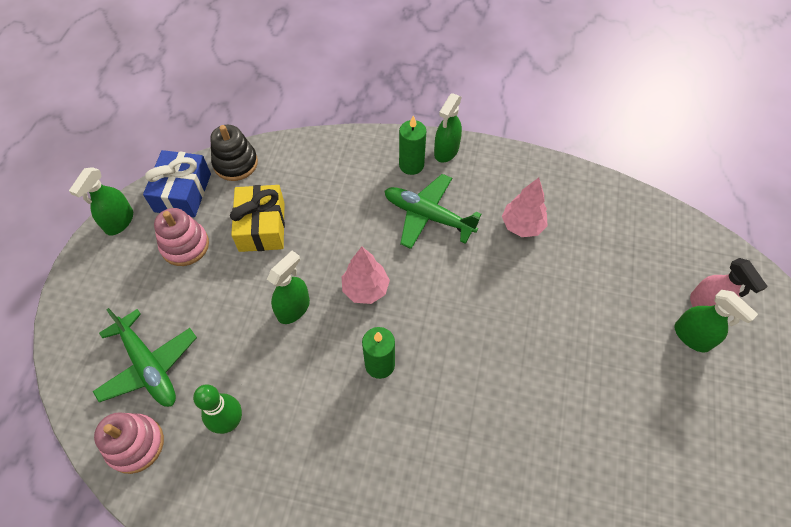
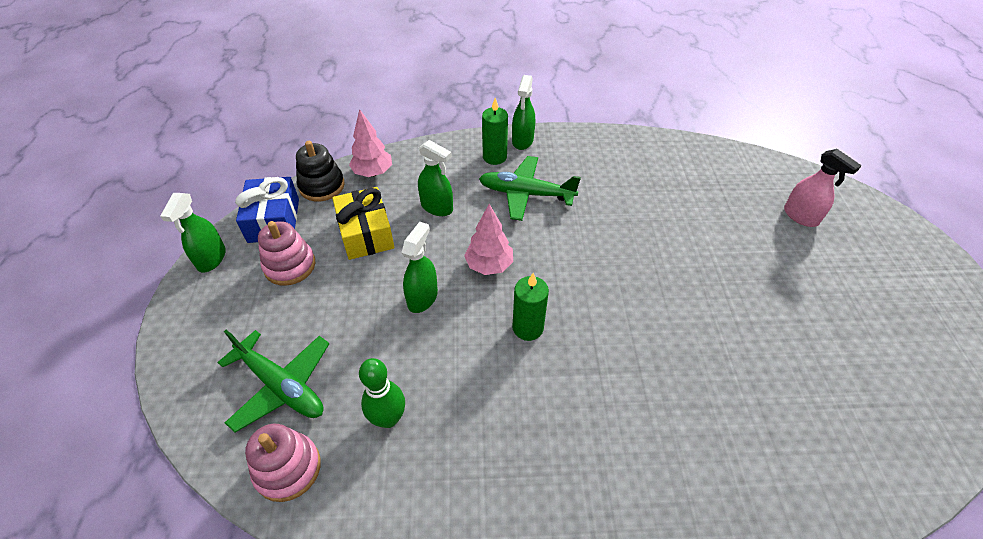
camera: 15 degrees left, 10 degrees down
(522, 226) = (615, 185): pink tree -> pink tree (373, 173)
(692, 337) = (801, 241): green spray bottle -> green spray bottle (437, 207)

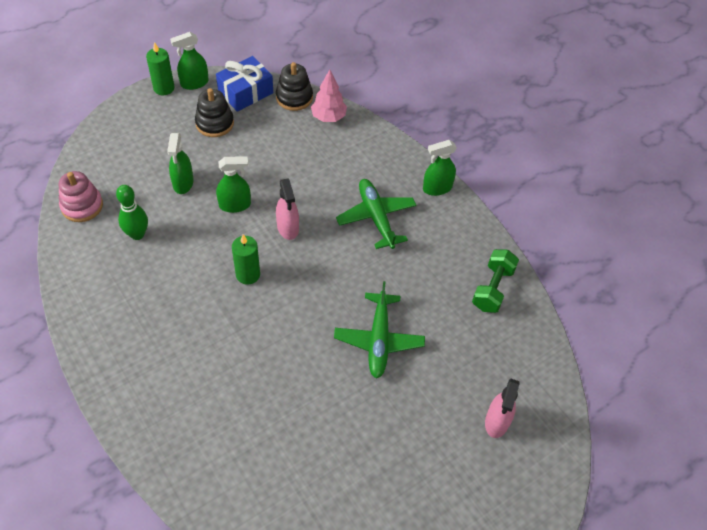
camera: 55 degrees right, 5 degrees up
(281, 386) = (128, 172): green plane -> green plane (379, 340)
(290, 266) = (214, 123): pink stacking toy -> black stacking toy
(366, 233) = (268, 146): yellow gift -> none
(437, 207) = (322, 171): green spray bottle -> green spray bottle (183, 183)
(489, 265) = (288, 228): pink tree -> pink spray bottle
(494, 157) = (402, 179): green candle -> green candle (164, 88)
(656, 156) = (493, 288): none -> green dumbbell

